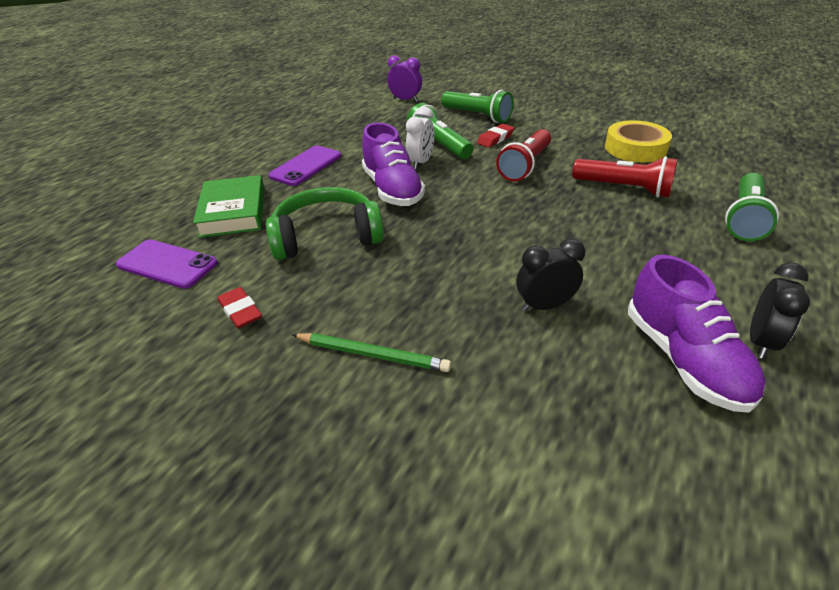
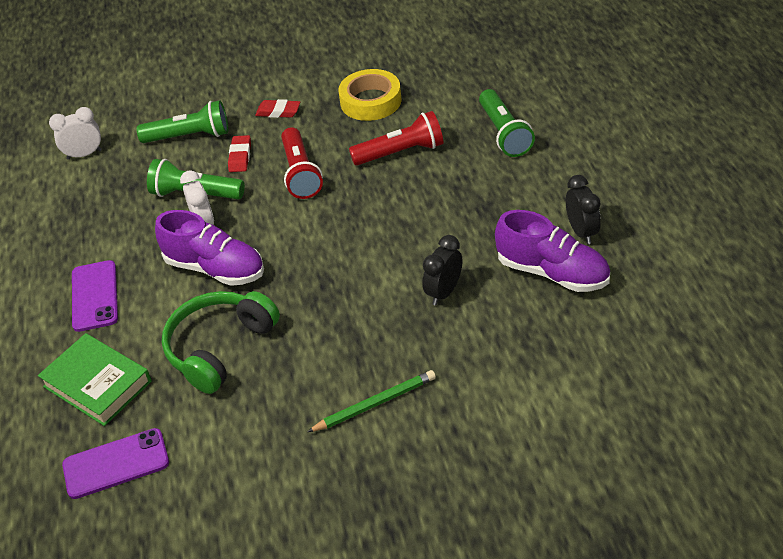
camera: 40 degrees left, 5 degrees up
(240, 311) = (240, 448): red eraser -> red eraser (278, 112)
(405, 100) = (84, 154): purple clock -> white clock

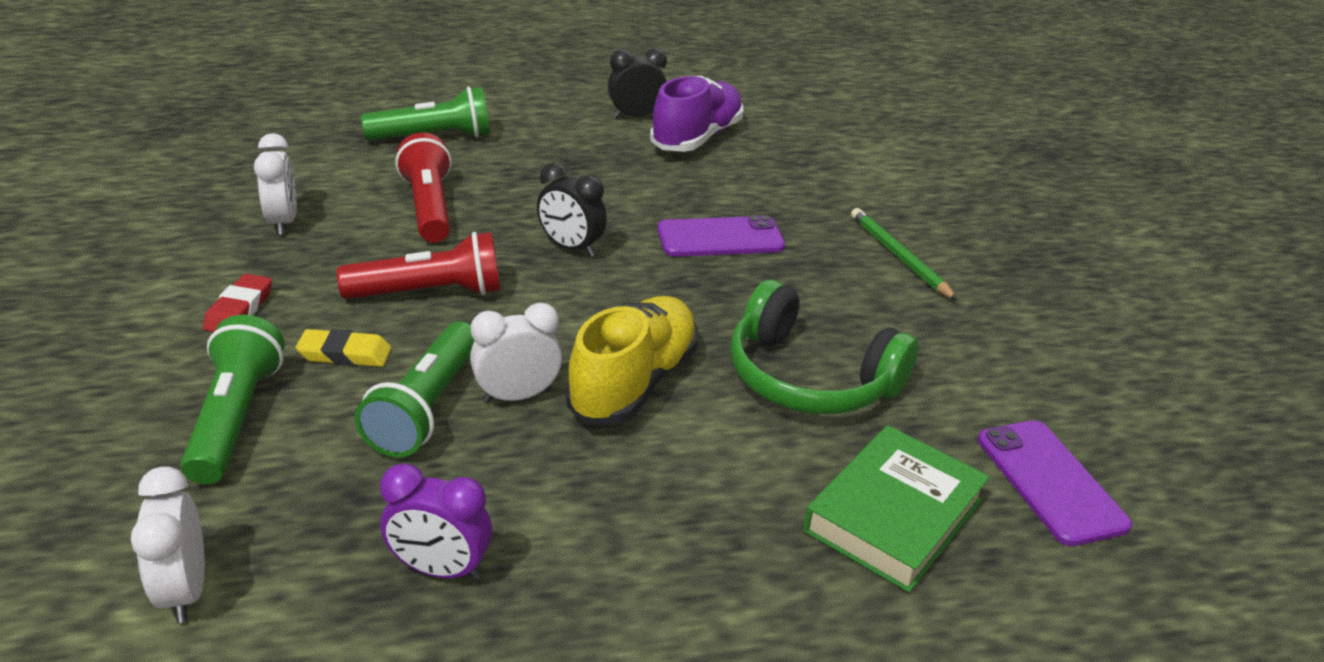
camera: 95 degrees left, 10 degrees down
(84, 221) = (440, 569): none -> purple clock
(95, 296) = (676, 534): purple phone -> purple phone (720, 238)
(215, 268) = (633, 383): purple shoe -> yellow shoe
(240, 156) = (345, 354): red eraser -> yellow eraser
(370, 101) = (283, 222): yellow tape -> white clock
(444, 292) = (718, 200): black clock -> black clock (571, 248)

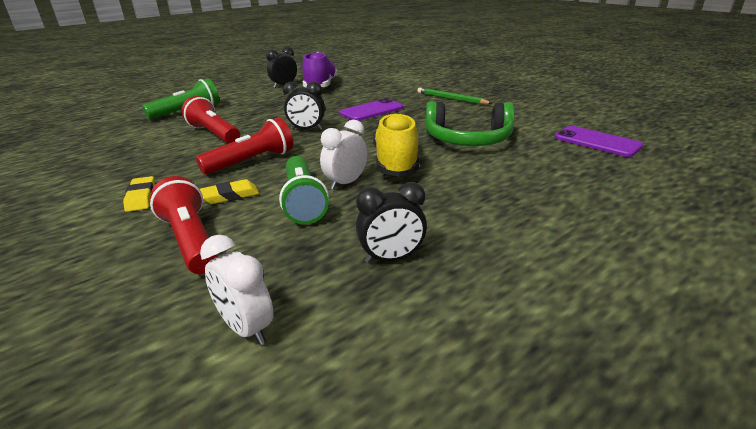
camera: 25 degrees left, 5 degrees down
(236, 418) = (191, 240): green flashlight -> red flashlight
(239, 309) = (141, 197): red eraser -> yellow eraser
(283, 222) = (131, 158): white clock -> none
(440, 569) = (391, 258): purple clock -> black clock
(893, 515) = (560, 168): green book -> none

